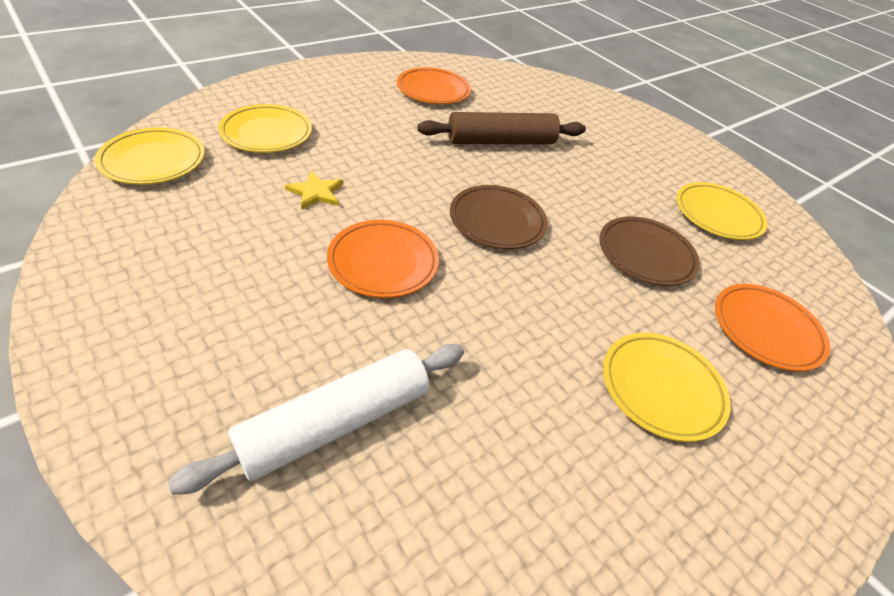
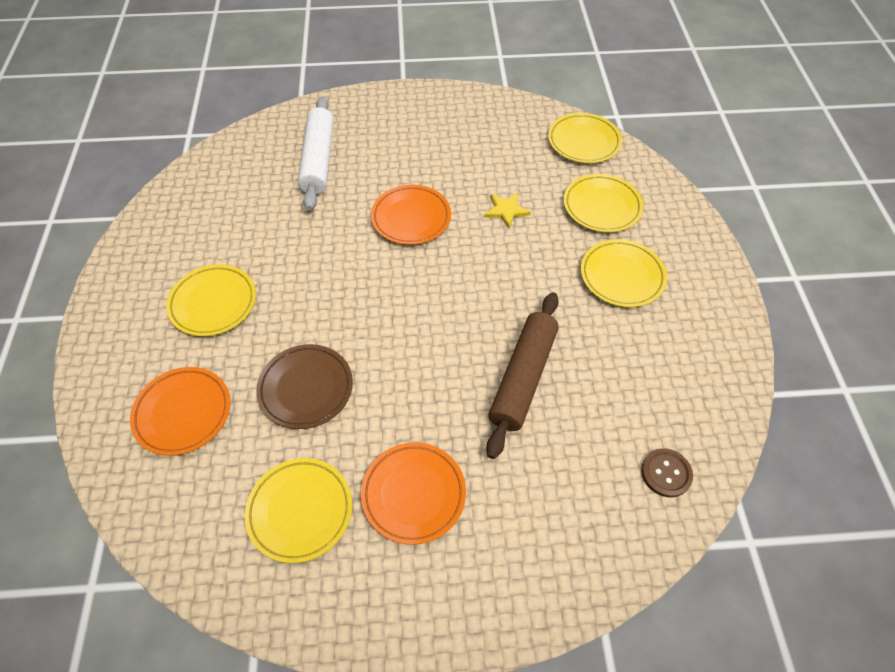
camera: 130 degrees right, 10 degrees up
(353, 112) = (622, 276): none -> yellow plate
(433, 91) = (652, 368): orange plate -> orange plate (413, 494)
(497, 221) = (411, 304): brown plate -> none
(505, 79) = (666, 473): none -> brown button

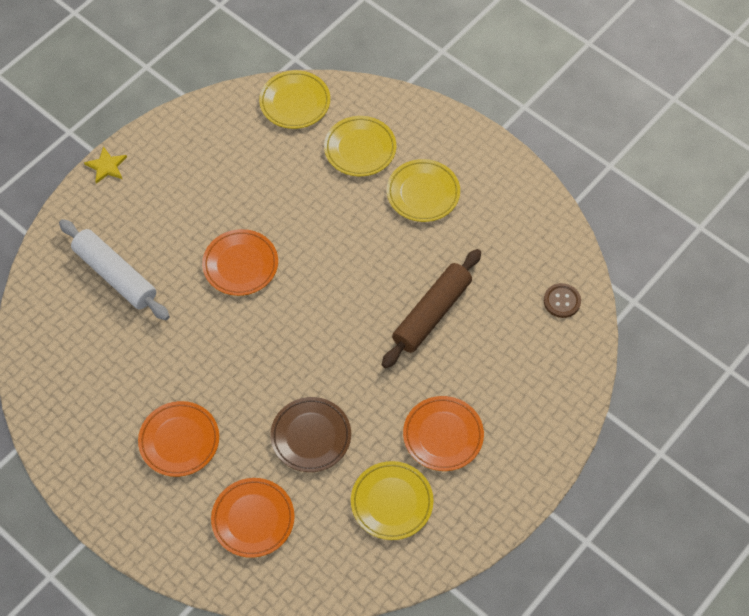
camera: 45 degrees left, 5 degrees up
(213, 303) = (179, 441): yellow plate -> orange plate
(506, 210) = (299, 204): yellow star -> yellow star (106, 166)
(523, 378) = (432, 314): brown rolling pin -> brown rolling pin turned 60 degrees clockwise

